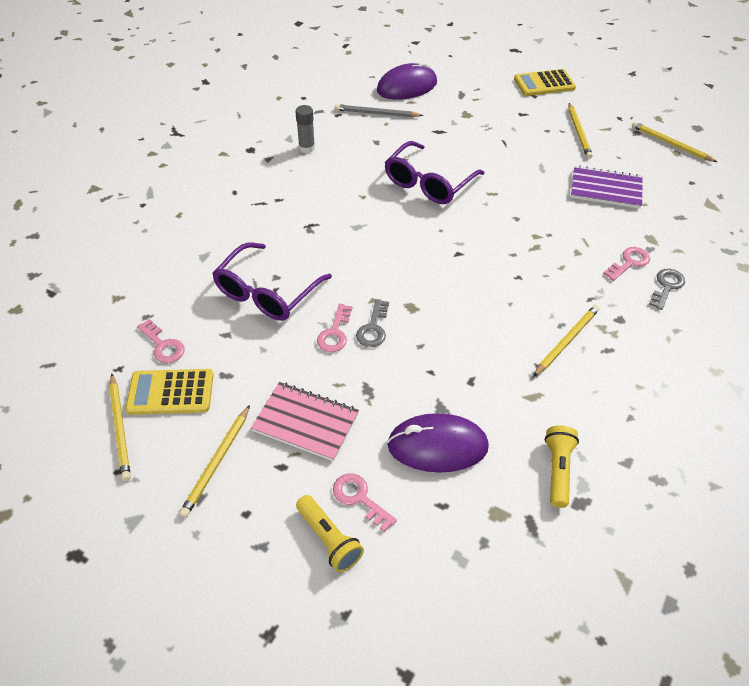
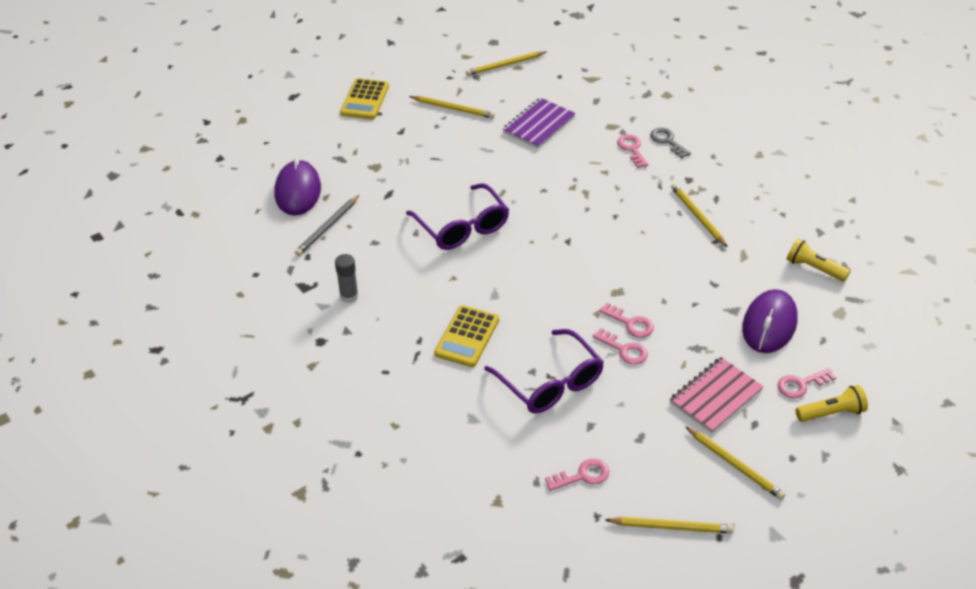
camera: 65 degrees left, 5 degrees down
(170, 392) = (644, 481): yellow calculator -> yellow calculator (467, 337)
(373, 328) = (630, 323): grey key -> pink key

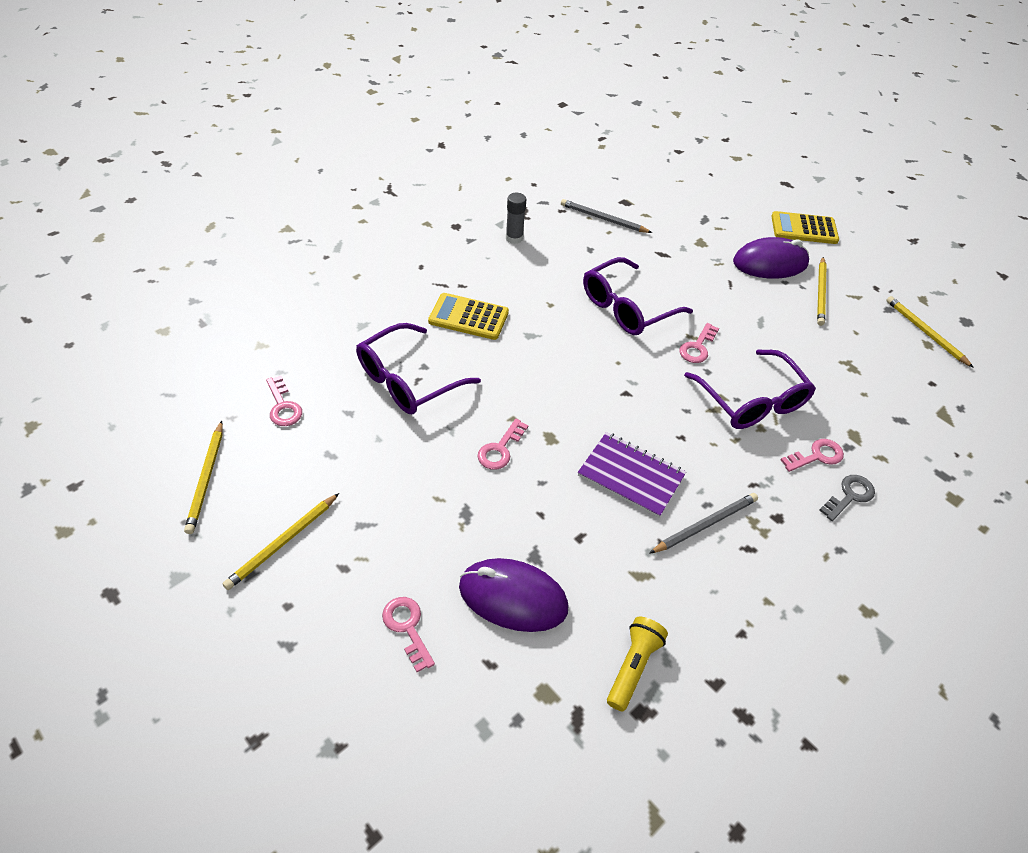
camera: 80 degrees right, 5 degrees up
(298, 191) = (648, 197): purple mouse -> purple mouse (770, 263)
(538, 125) = (825, 365): purple notebook -> purple notebook (631, 476)
(577, 171) = (752, 401): none -> purple glasses
(624, 349) = (458, 442): pink key -> pink key (697, 347)
(697, 216) = (705, 524): yellow pencil -> grey pencil
(715, 396) = (388, 529): pink notebook -> none
(831, 413) = (358, 661): yellow flashlight -> none

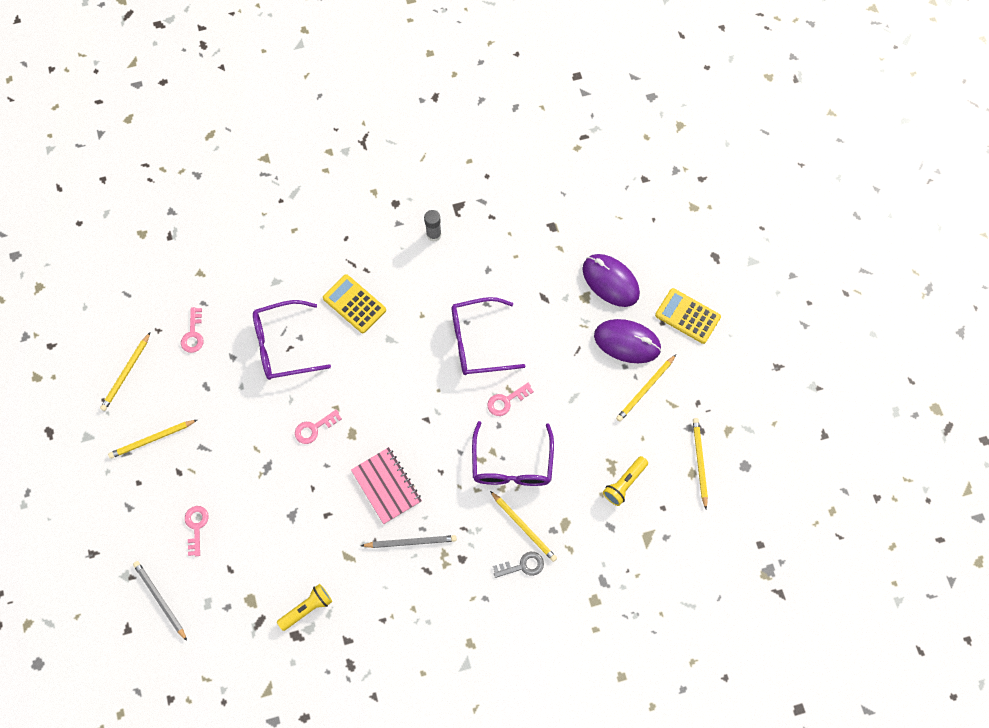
camera: 30 degrees right, 20 degrees up
(513, 597) = (264, 535): purple mouse -> purple mouse (610, 281)
(603, 219) = (520, 240): grey pencil -> grey pencil (160, 599)
(631, 476) = (386, 486): purple notebook -> pink notebook
(816, 456) = (524, 527): pink key -> yellow pencil
(877, 376) = (624, 483): none -> yellow flashlight

